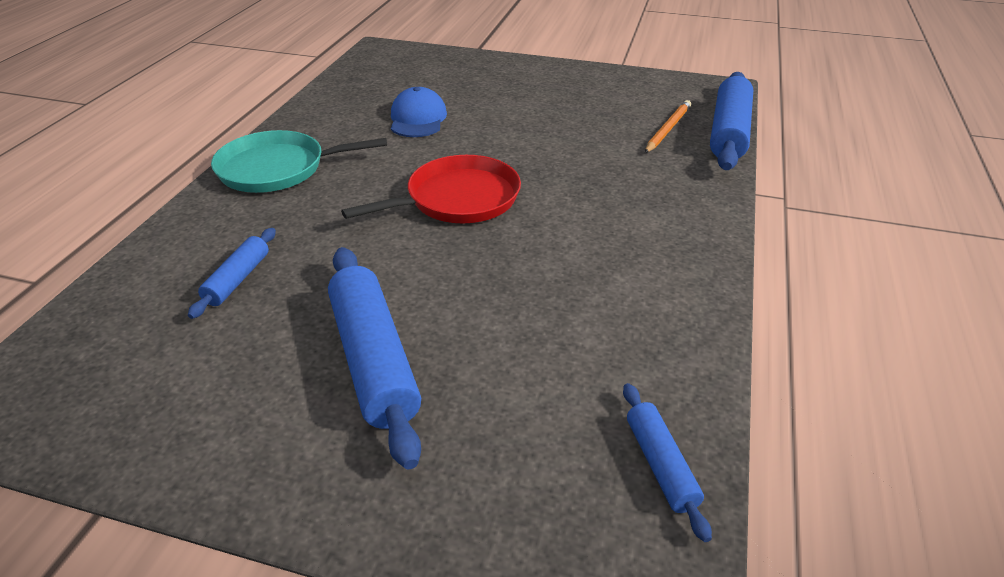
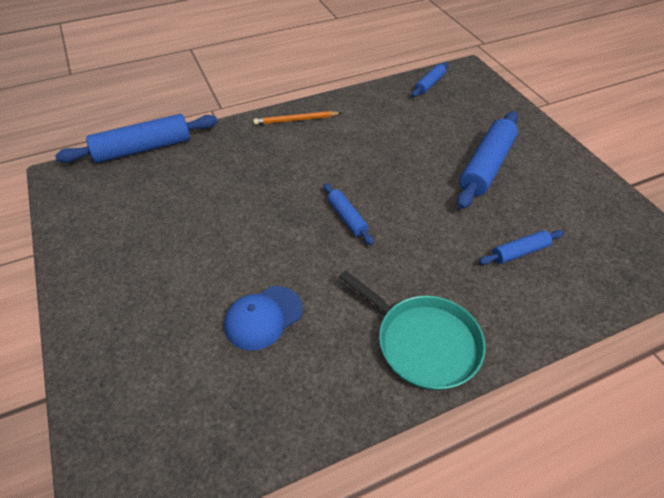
camera: 130 degrees left, 10 degrees up
(457, 199) = (347, 218): red pan -> blue rolling pin
(667, 129) = (161, 174): orange pencil -> orange pencil (296, 120)

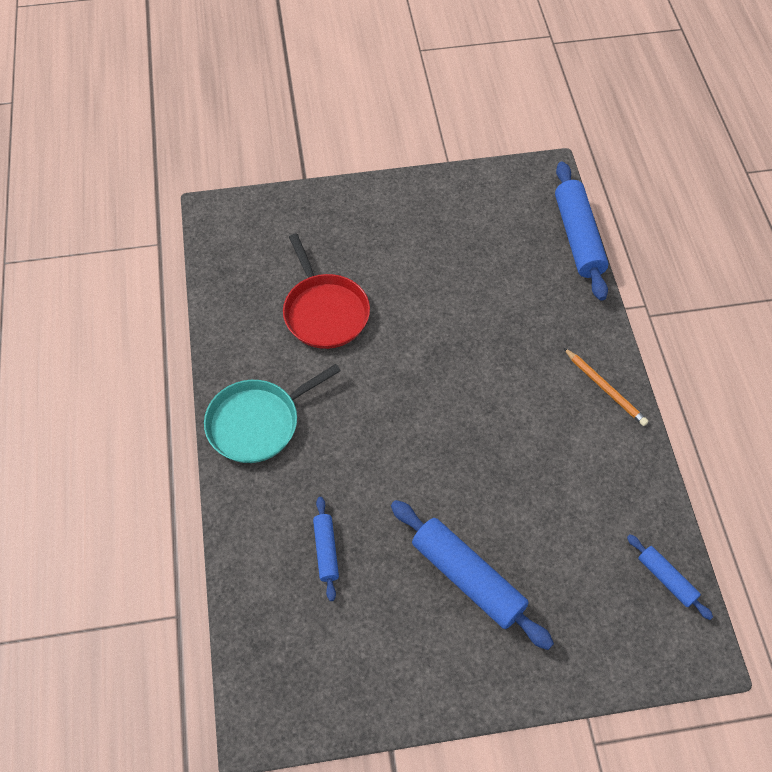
camera: 105 degrees right, 10 degrees up
(263, 317) = (325, 311): blue cap -> red pan
(296, 120) = (605, 388): orange pencil -> orange pencil turned 135 degrees clockwise
(347, 218) = (422, 402): blue rolling pin -> none

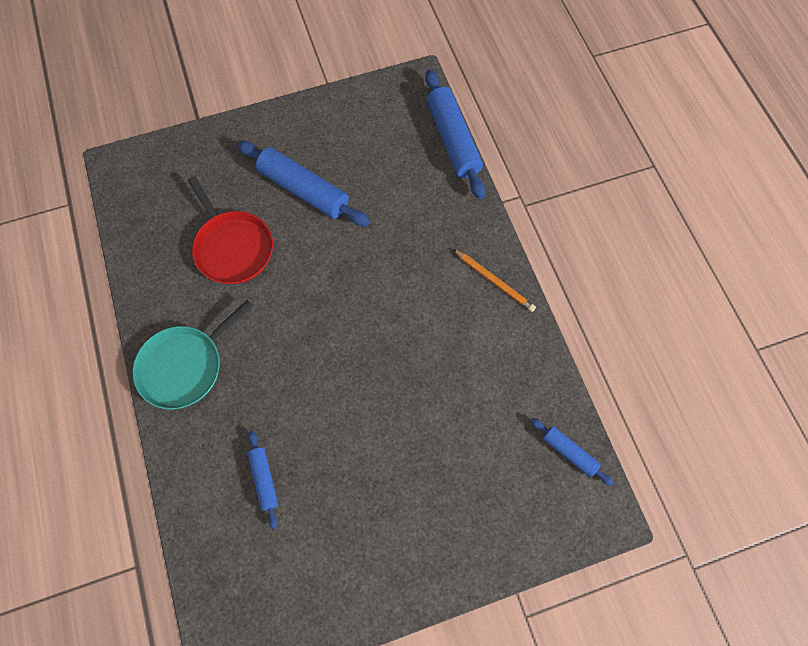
camera: 10 degrees left, 10 degrees up
(468, 578) = (395, 482): blue rolling pin -> blue rolling pin (304, 190)

